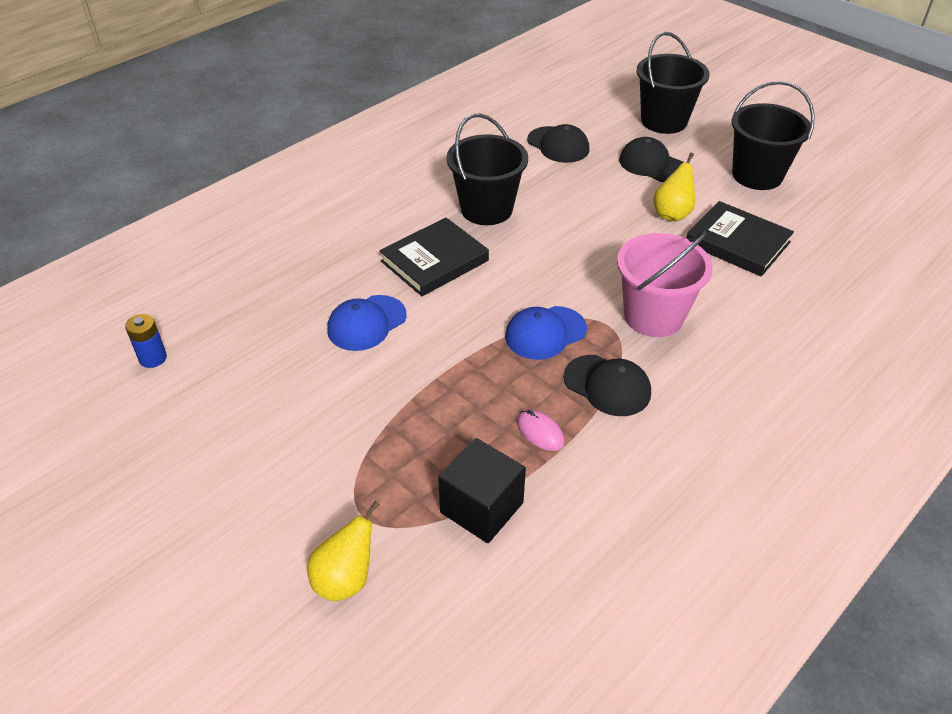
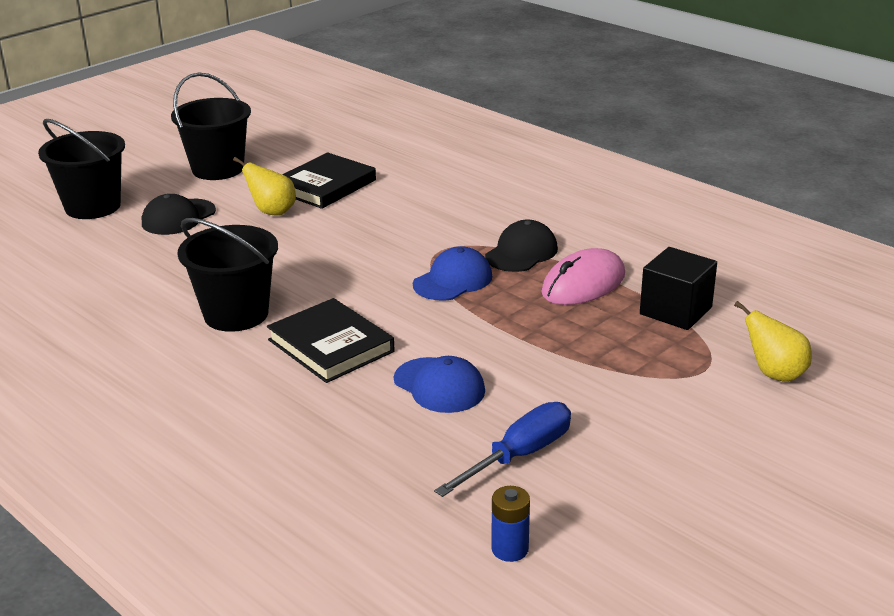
camera: 90 degrees left, 15 degrees down
(259, 368) = (519, 455): none -> blue screwdriver
(540, 432) = (583, 284): pink mouse -> pink mouse, size x1.94
(545, 333) = (453, 280): blue cap -> blue cap turned 105 degrees counterclockwise
(558, 145) = (115, 269): black cap -> none
(653, 316) = (429, 228): pink bucket -> none

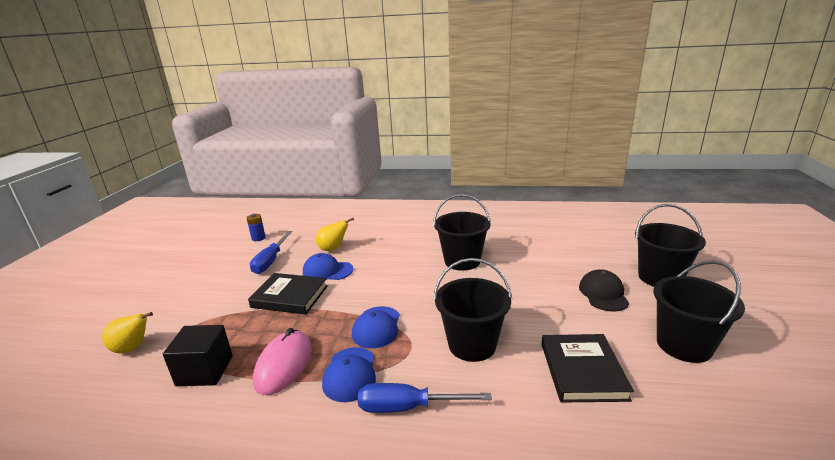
camera: 145 degrees right, 5 degrees down
(272, 212) = (565, 325): yellow pear -> yellow pear (333, 249)
(330, 346) = (397, 266): black book -> black book (290, 296)
(380, 231) = (472, 345): none -> black bucket
(493, 216) = (407, 407): none -> blue screwdriver
(521, 252) = (350, 374): black cap -> blue cap

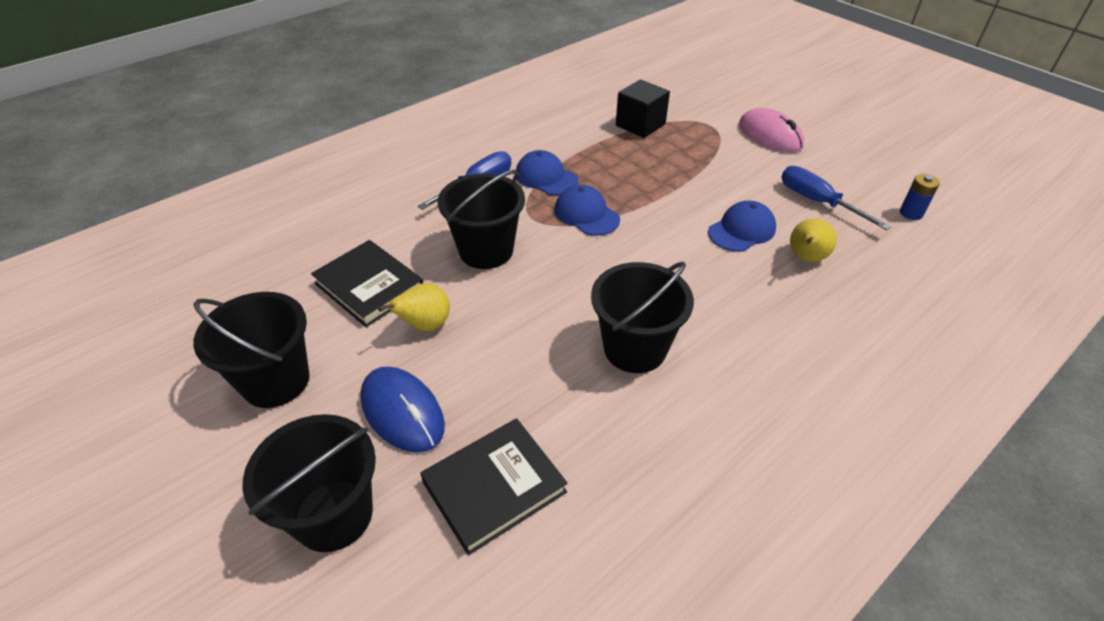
camera: 130 degrees right, 20 degrees up
(133, 348) = (713, 104): yellow pear -> yellow pear (425, 325)
(284, 364) = (600, 155): pink mouse -> pink mouse (770, 135)
(290, 296) = (709, 188): black book -> black book (494, 487)
(603, 293) = (402, 412): black cap -> blue mouse

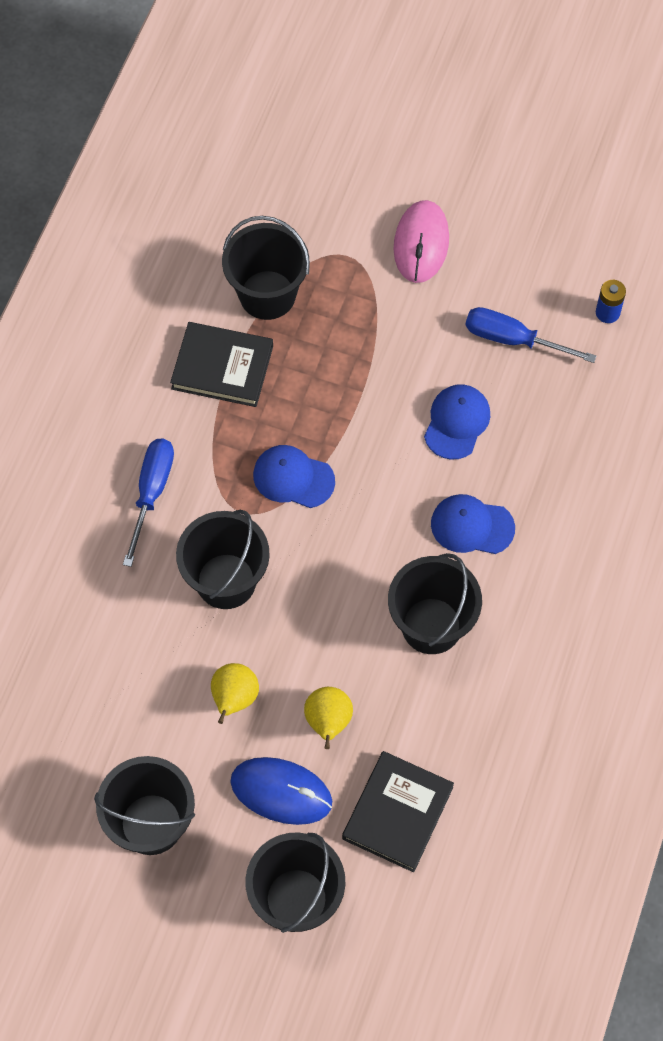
camera: 30 degrees left, 20 degrees up
(369, 286) = (147, 684): black book -> black book (222, 367)
(546, 177) = (216, 442): blue cap -> blue cap (472, 526)
(640, 125) = (267, 295): black cube -> black bucket
(770, 135) = (421, 244): pink mouse -> pink mouse turned 75 degrees clockwise
(805, 258) = (531, 433): yellow pear -> yellow pear (328, 722)

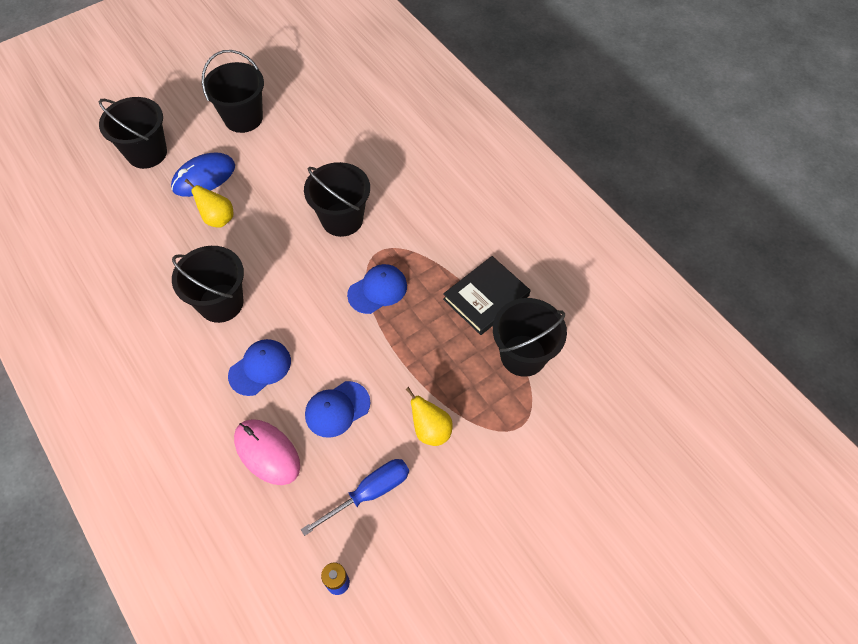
camera: 125 degrees right, 5 degrees down
(151, 493) = (428, 215): blue screwdriver -> none
(234, 699) = (272, 185): yellow pear -> yellow pear (430, 430)
(397, 813) = (140, 220): black book -> none
(421, 244) = (496, 484): pink mouse -> pink mouse (267, 452)
(457, 422) = (337, 409): blue cap -> blue cap turned 90 degrees clockwise

